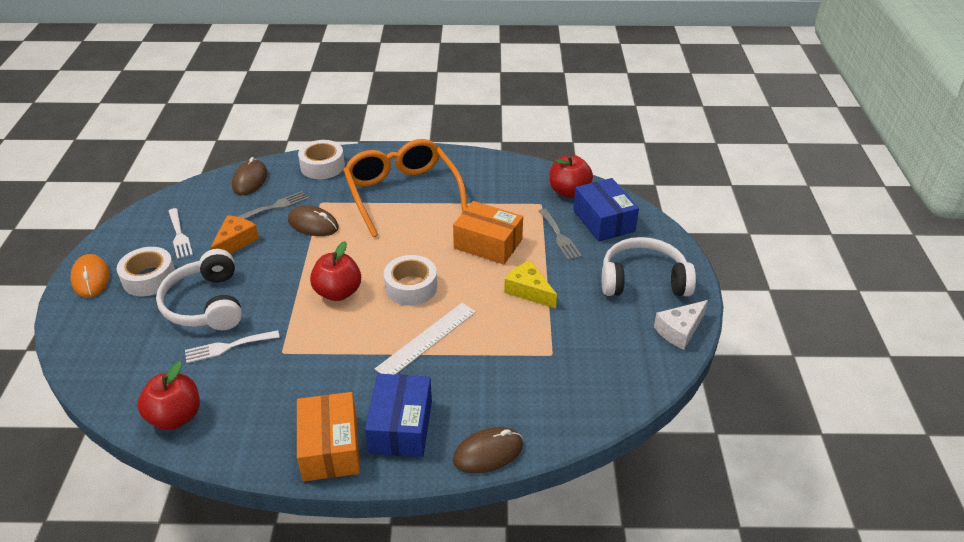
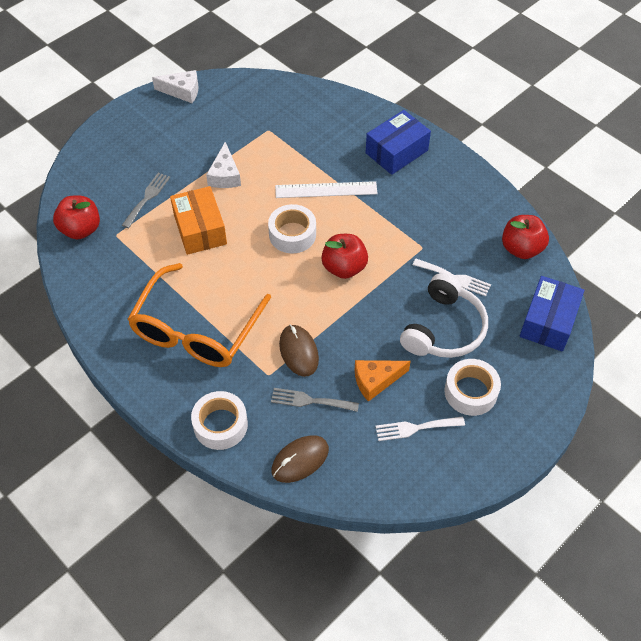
camera: 135 degrees left, 15 degrees up
(91, 278) = (518, 430): orange mouse -> none
(179, 235) = (415, 428): white fork -> white fork turned 120 degrees counterclockwise
(330, 447) = (445, 167): orange box -> none
(488, 452) = (366, 109): brown mouse -> none
(528, 291) = (225, 175): yellow cheese -> white cheese
(603, 221) = (101, 187): blue box -> blue box (548, 322)
(643, 280) = (150, 130): white headphones -> none

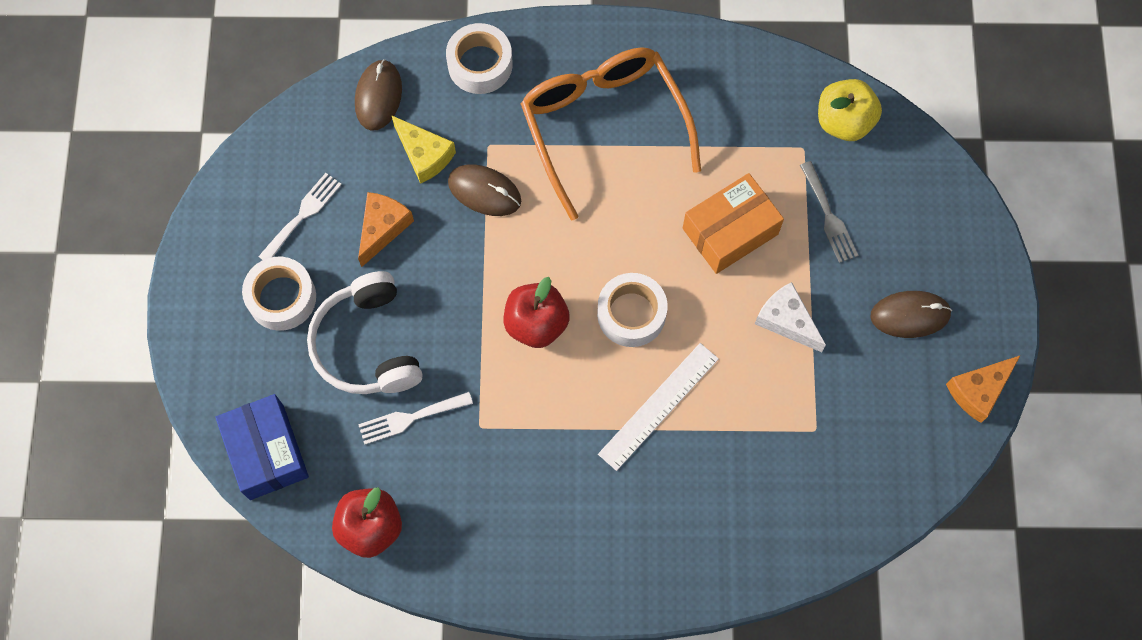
camera: 135 degrees right, 15 degrees up
(81, 229) = (844, 122): red apple -> yellow apple
(169, 135) = (910, 315): none -> brown mouse
(182, 91) = (978, 390): white cheese -> orange cheese
(200, 229) = (730, 231): orange box -> orange box turned 60 degrees counterclockwise
(310, 401) = (424, 155): grey fork -> yellow cheese
(396, 152) = (637, 541): blue box -> none

